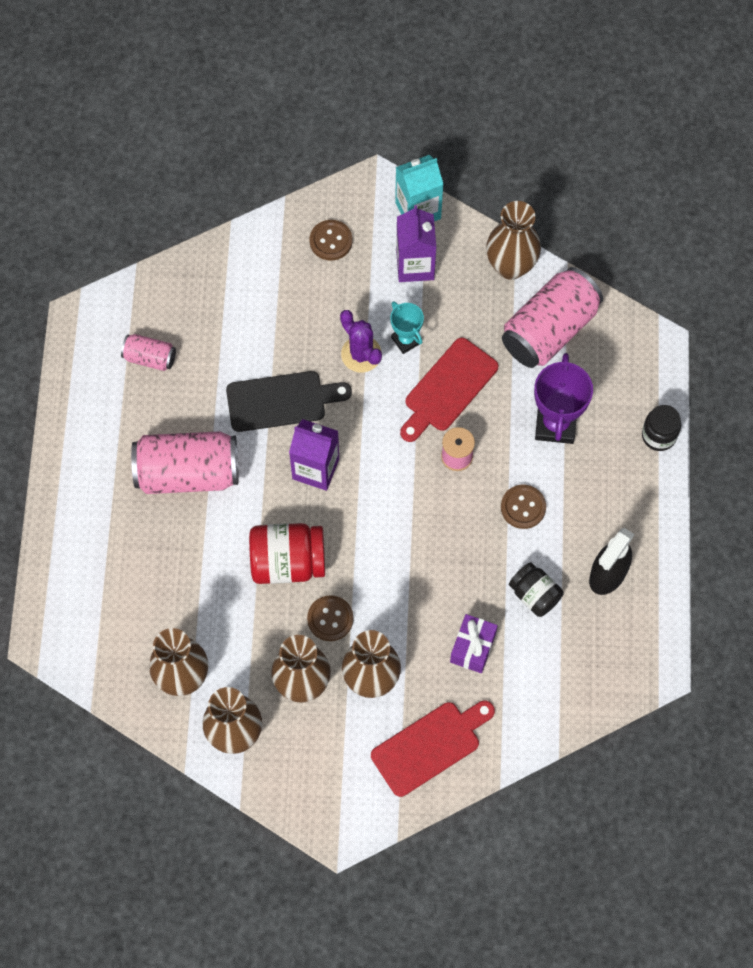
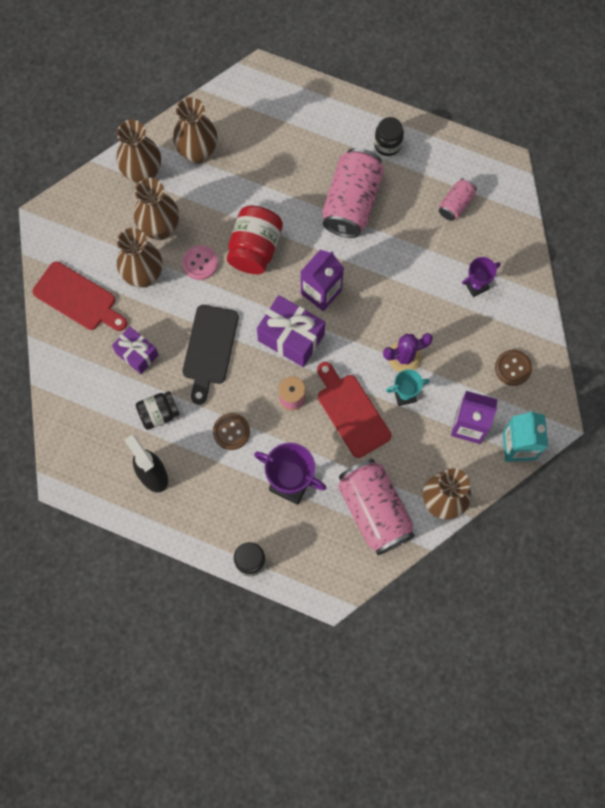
camera: 110 degrees right, 5 degrees up
(96, 457) = (387, 144): none -> black jar
(245, 306) = (476, 286): none -> purple trophy
(281, 401) = (386, 285): black cutting board -> black cutting board (209, 349)
(330, 619) = (200, 263): brown button -> pink button
(384, 482) = (291, 337): none -> purple gift
(430, 746) = (78, 298): red cutting board -> red cutting board turned 45 degrees counterclockwise

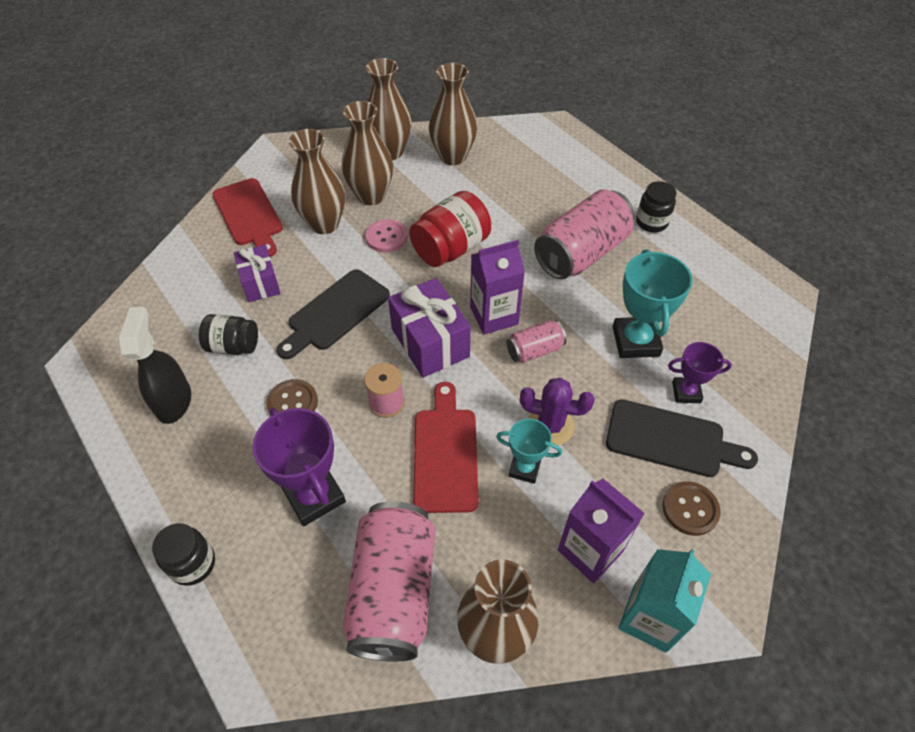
camera: 30 degrees right, 20 degrees down
(426, 262) = (635, 341): none -> turquoise trophy
(456, 204) = (702, 303): pink can -> pink can (534, 350)
(482, 326) = (671, 440): none -> black cutting board

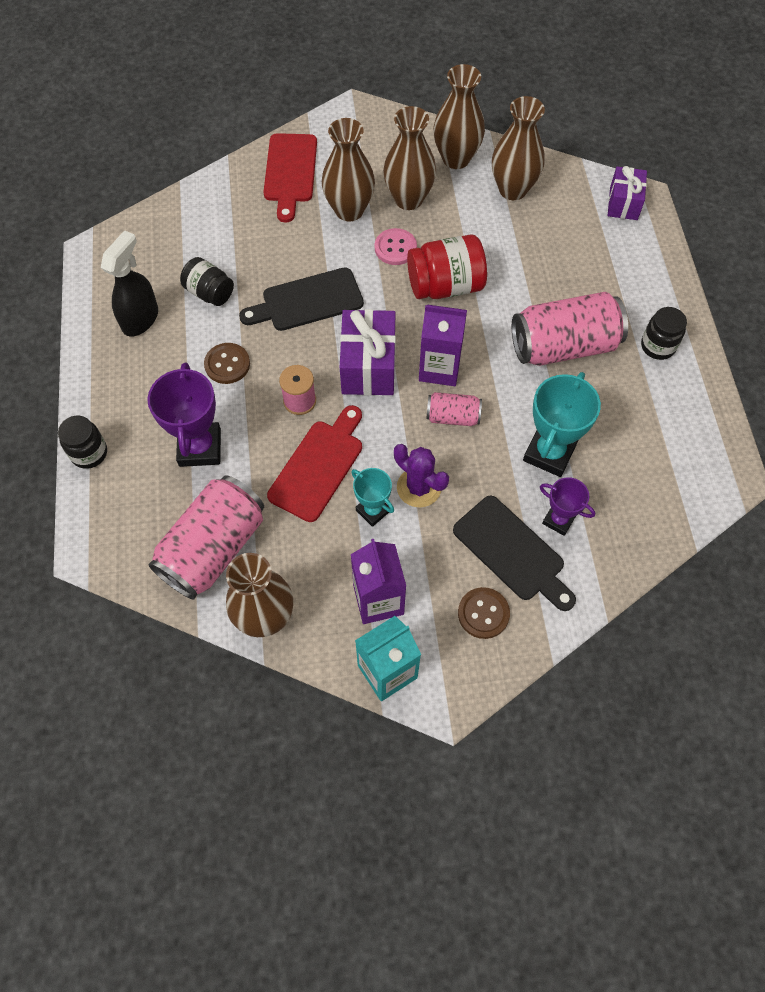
camera: 30 degrees right, 10 degrees up
(260, 283) = (262, 244): purple gift -> purple gift (623, 203)

